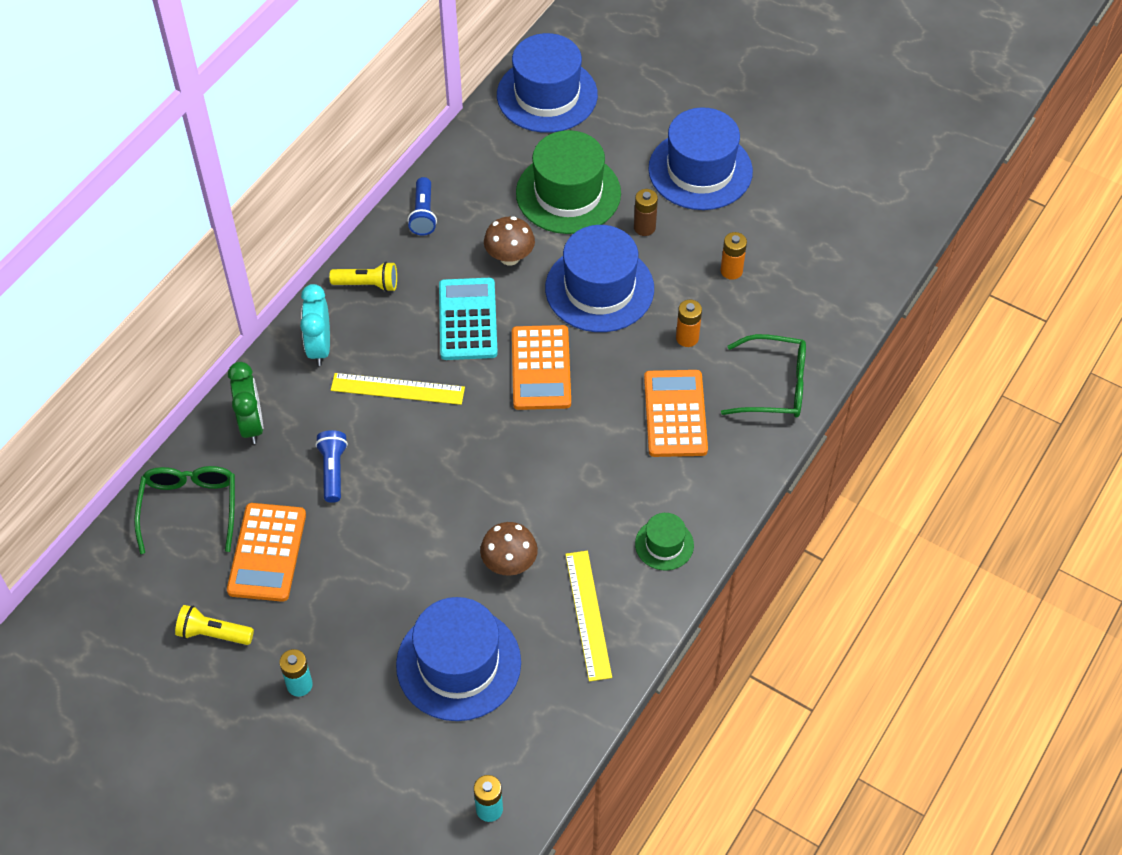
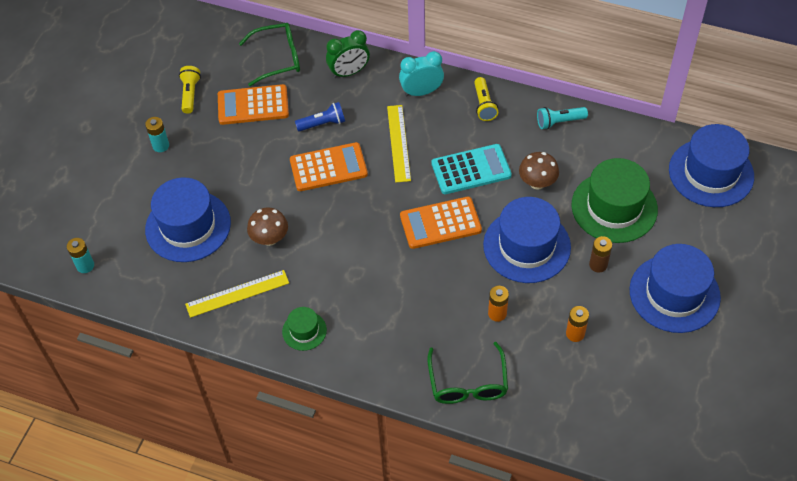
camera: 80 degrees right, 0 degrees up
(423, 214) = (559, 122): blue flashlight -> turquoise flashlight
(675, 414) = (422, 318): orange calculator -> orange calculator (328, 167)

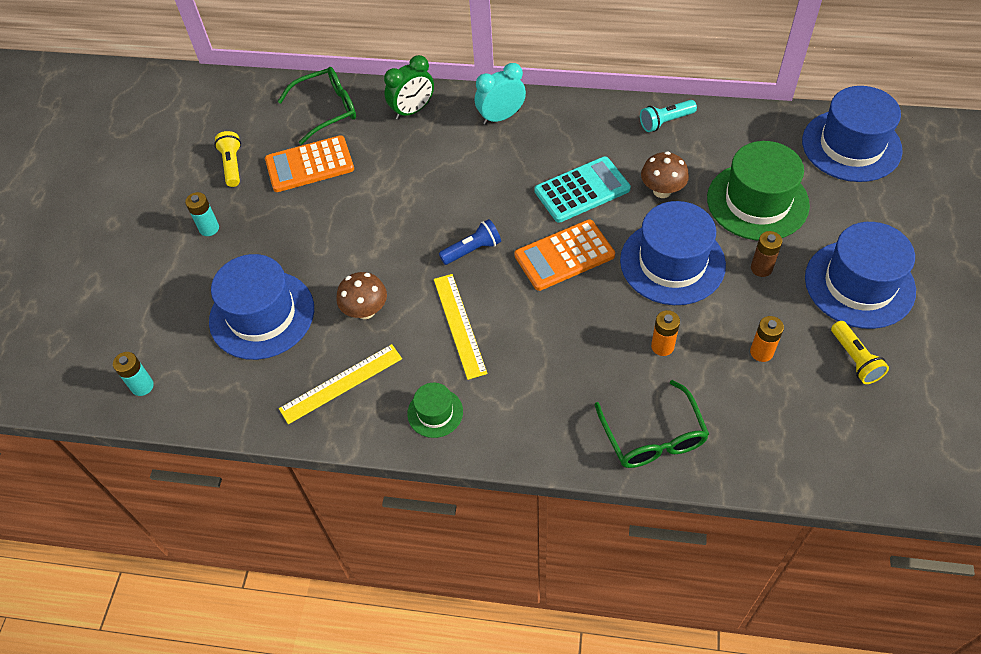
camera: 10 degrees left, 0 degrees up
(323, 124) = (396, 170): blue flashlight -> blue flashlight (472, 250)
(328, 167) = (415, 217): orange calculator -> none
(398, 143) = (490, 176): yellow ruler -> yellow ruler (459, 325)
(484, 105) = (575, 118): yellow flashlight -> yellow flashlight (854, 359)

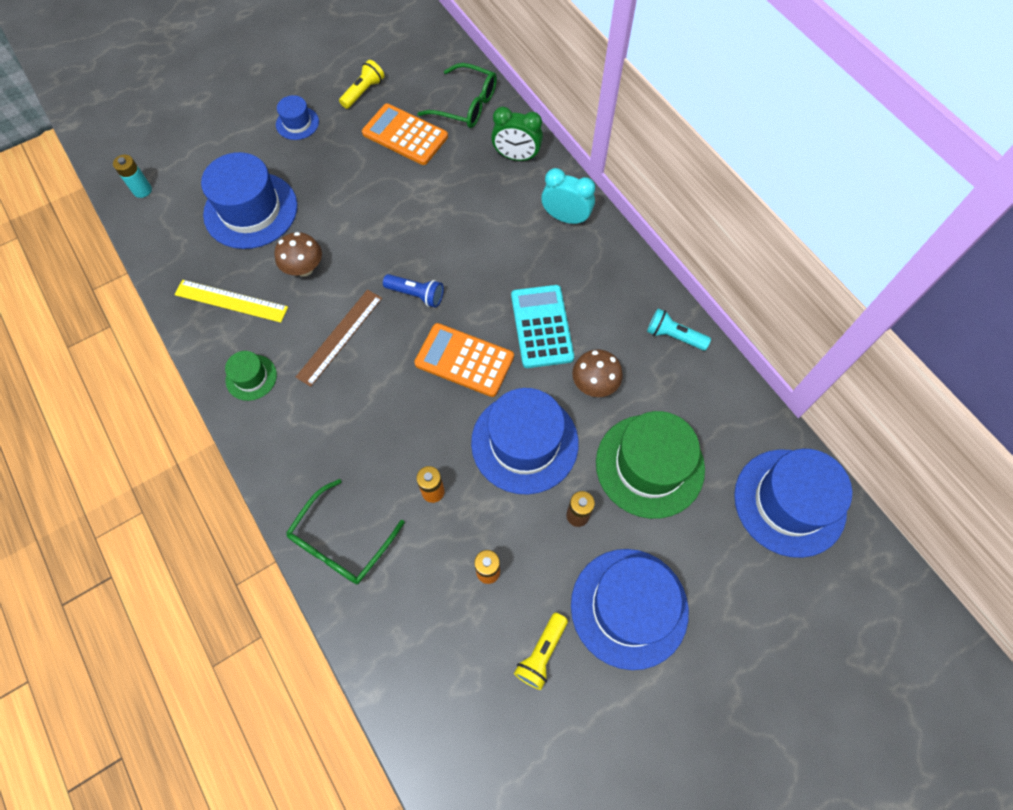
camera: 45 degrees right, 10 degrees up
(209, 228) = (297, 123): turquoise battery -> blue hat
(459, 325) = (339, 337): yellow ruler -> brown ruler
(582, 190) = (542, 326): turquoise calculator -> turquoise calculator turned 120 degrees counterclockwise

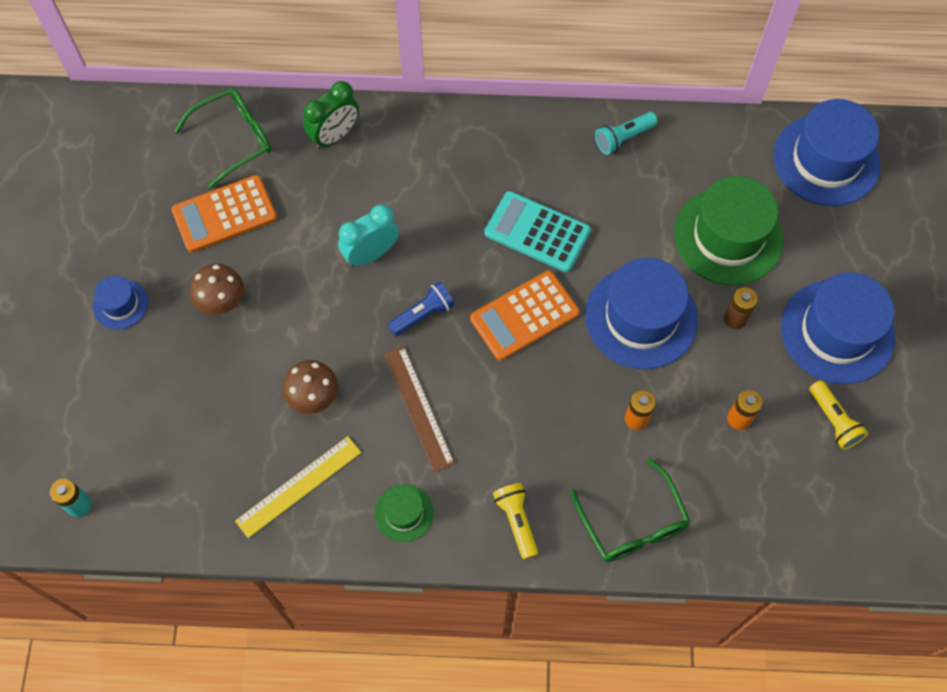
camera: 55 degrees left, 0 degrees up
(251, 210) = (199, 409): blue hat -> none
(363, 92) = (134, 219): yellow flashlight -> yellow flashlight (516, 521)
(565, 218) = (437, 140): turquoise clock -> turquoise clock (371, 254)
(594, 384) = (625, 228): brown mushroom -> brown mushroom (222, 301)

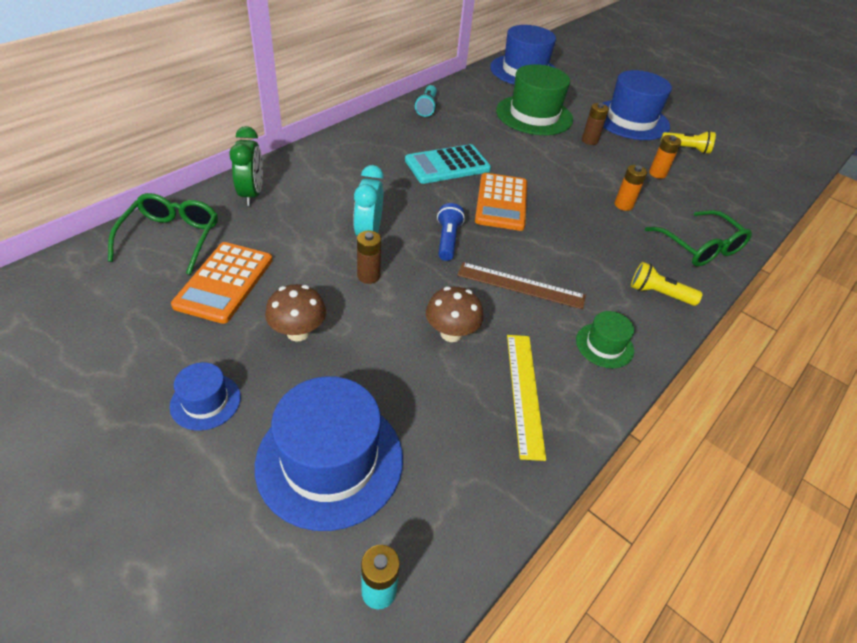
camera: 55 degrees left, 20 degrees down
(321, 295) = (368, 276): none -> brown battery
(633, 523) = (700, 247): green glasses -> green glasses turned 45 degrees clockwise
(641, 317) = (553, 166): blue hat -> blue hat (330, 460)

